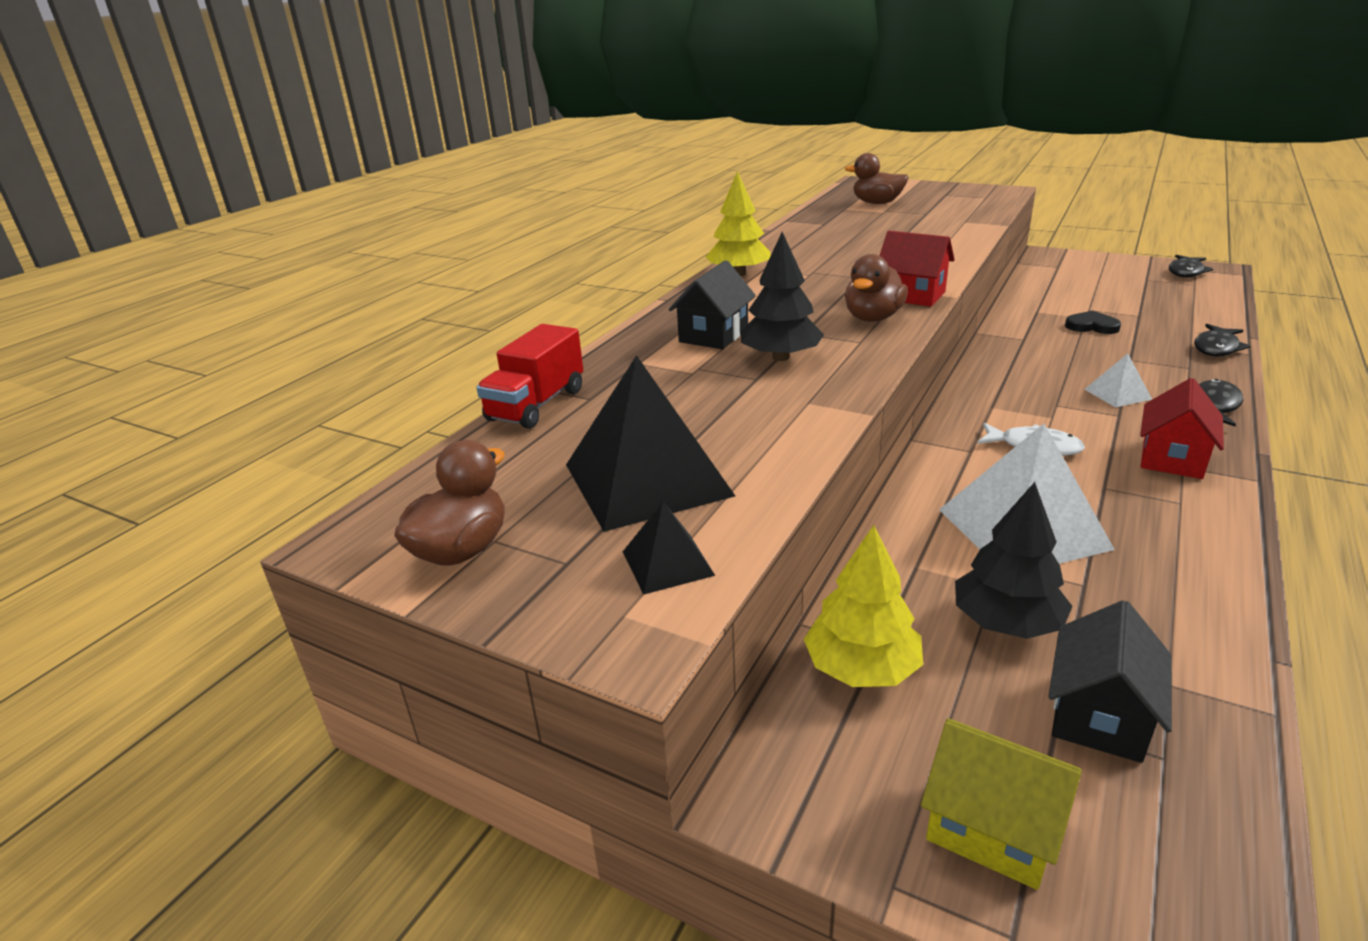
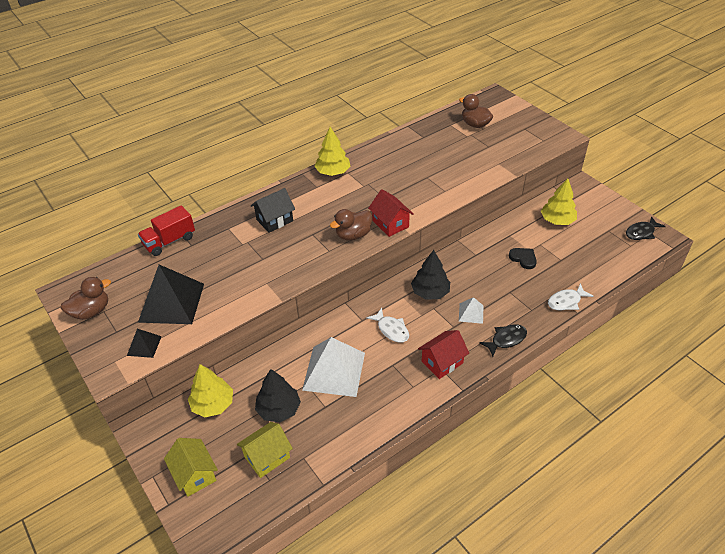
camera: 25 degrees right, 15 degrees up
(780, 357) = (285, 248): black tree -> black tree (430, 292)
(1072, 286) = (557, 220): none -> yellow tree
(1099, 715) = (267, 457): black house -> yellow house
(1216, 348) = (566, 301): black fish -> white fish

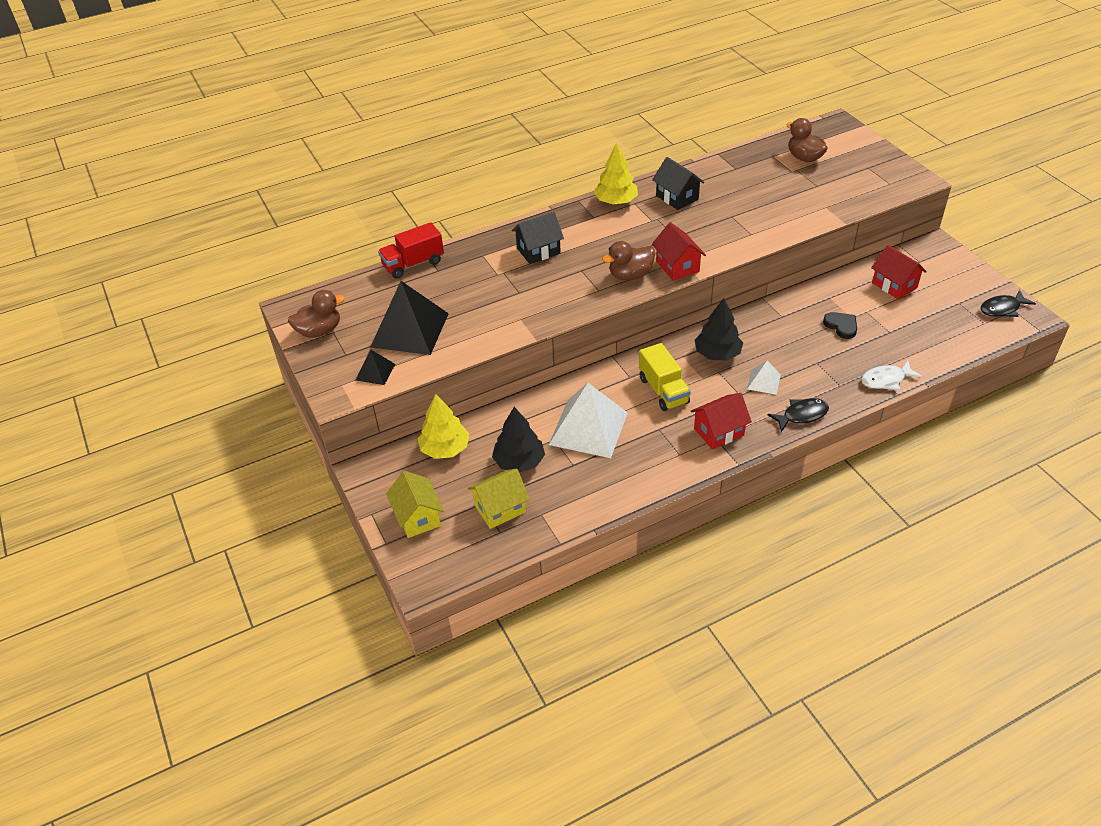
camera: 10 degrees right, 0 degrees up
(381, 165) = (677, 197): none -> black house
(391, 329) = (663, 390): white fish -> yellow truck
(557, 220) = (894, 285): yellow tree -> red house

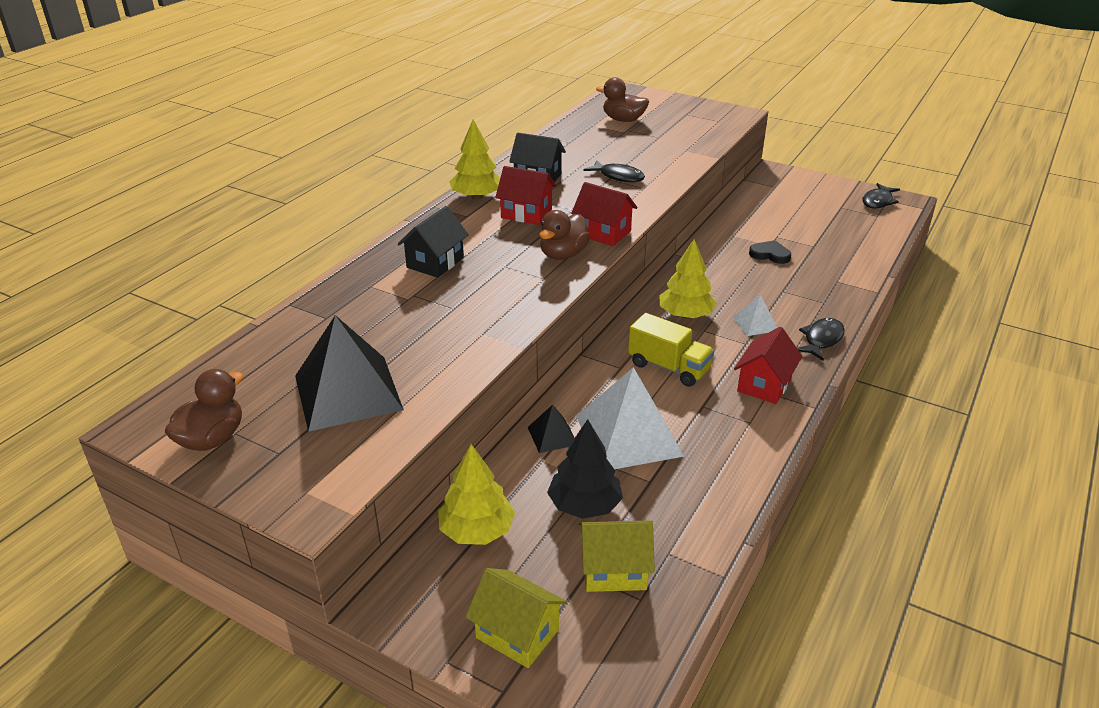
camera: 35 degrees left, 10 degrees down
(375, 372) = (343, 457): black pyramid -> black pyramid (552, 436)
(413, 264) = (285, 321): red truck -> none
(500, 508) = (614, 570): yellow house -> yellow house turned 60 degrees clockwise
(717, 354) = (685, 315): black tree -> yellow tree
(741, 216) = (618, 176): none -> black fish
(886, 380) = (856, 284): white fish -> none
(894, 285) = (776, 210): red house -> red house (526, 214)

